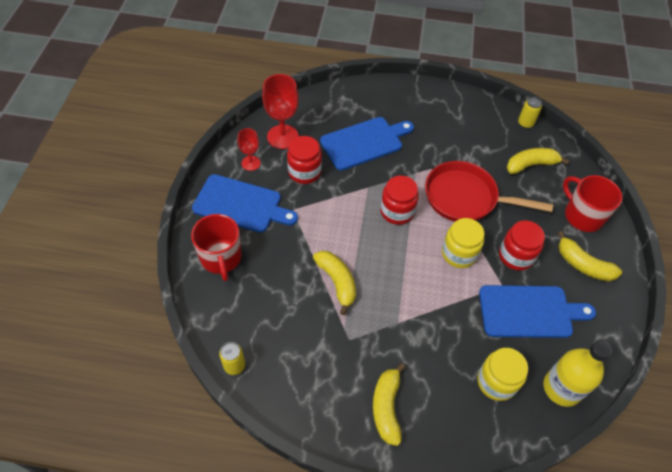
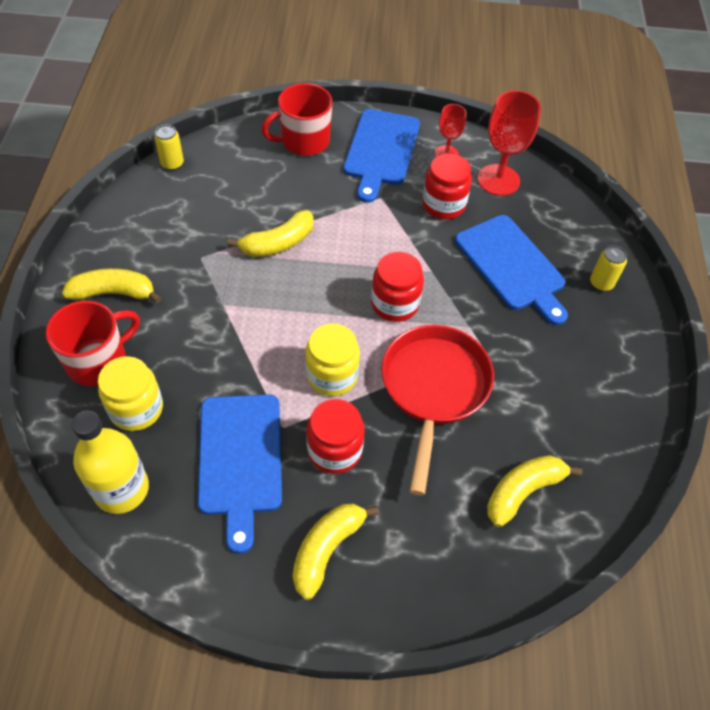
camera: 85 degrees right, 0 degrees up
(525, 123) = (620, 492): yellow can -> yellow can (601, 283)
(531, 165) = (523, 491): yellow banana -> yellow banana turned 105 degrees counterclockwise
(582, 216) = (427, 564): red mug -> red mug (98, 361)

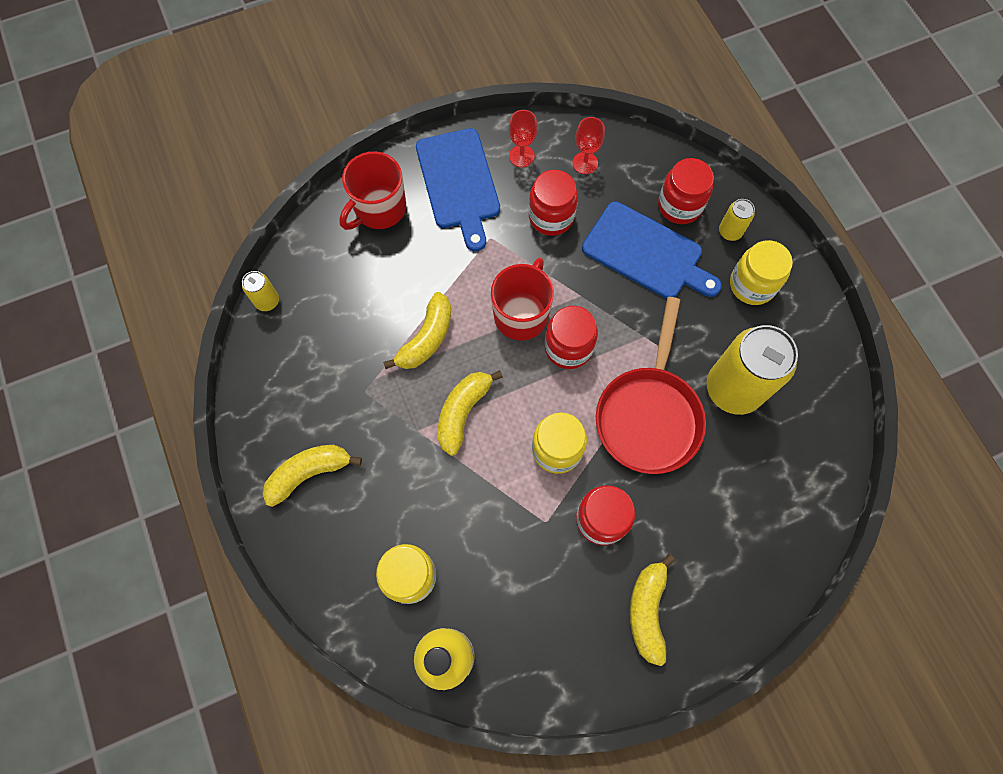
camera: 25 degrees left, 15 degrees up
(98, 361) = (344, 549): red mug -> red mug (521, 314)
(240, 459) = (529, 572): blue cutting board -> none
(434, 389) = (649, 415): red pan -> red pan turned 150 degrees counterclockwise
(498, 180) = (585, 163): red goblet -> red goblet, size x0.58
(523, 491) = (769, 471): yellow banana -> yellow banana (463, 412)
(528, 406) = (733, 389): none -> yellow can
(565, 244) = (680, 205): none -> red jar
(598, 332) = (752, 285): none -> yellow jar

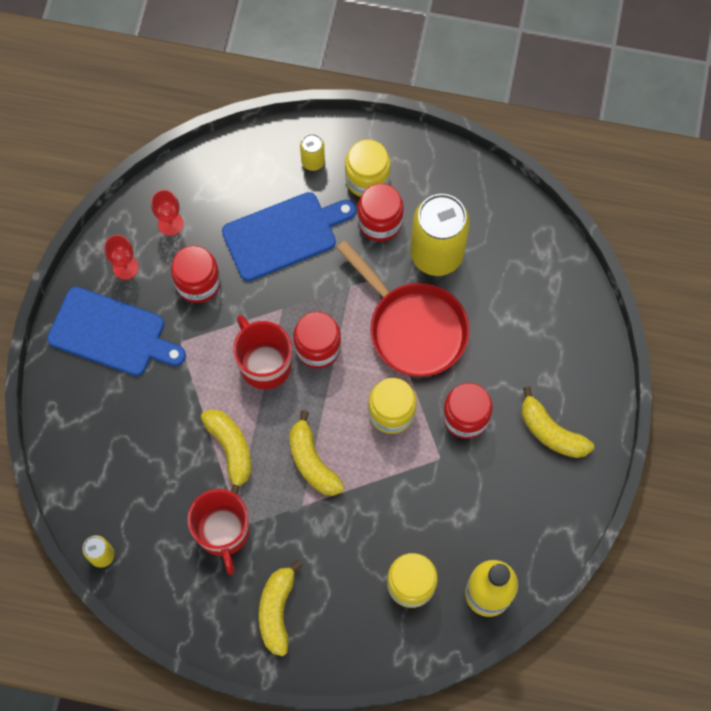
camera: 55 degrees left, 0 degrees up
(379, 209) = (86, 412): red mug -> red mug (223, 531)
(680, 205) = (263, 181): red jar -> red jar (380, 222)

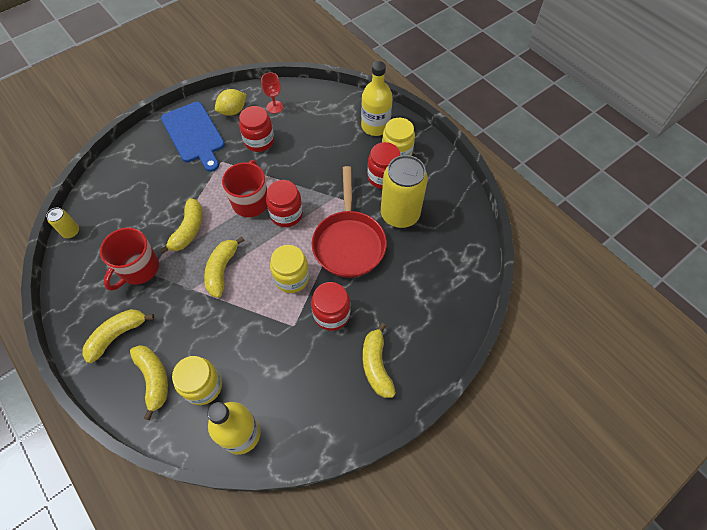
camera: 40 degrees right, 10 degrees down
(125, 267) = (233, 111): red goblet -> yellow lemon
(284, 235) = (325, 149): blue cutting board -> none
(313, 161) = (375, 126): yellow can -> yellow bottle
(358, 617) = (154, 379): none -> yellow banana

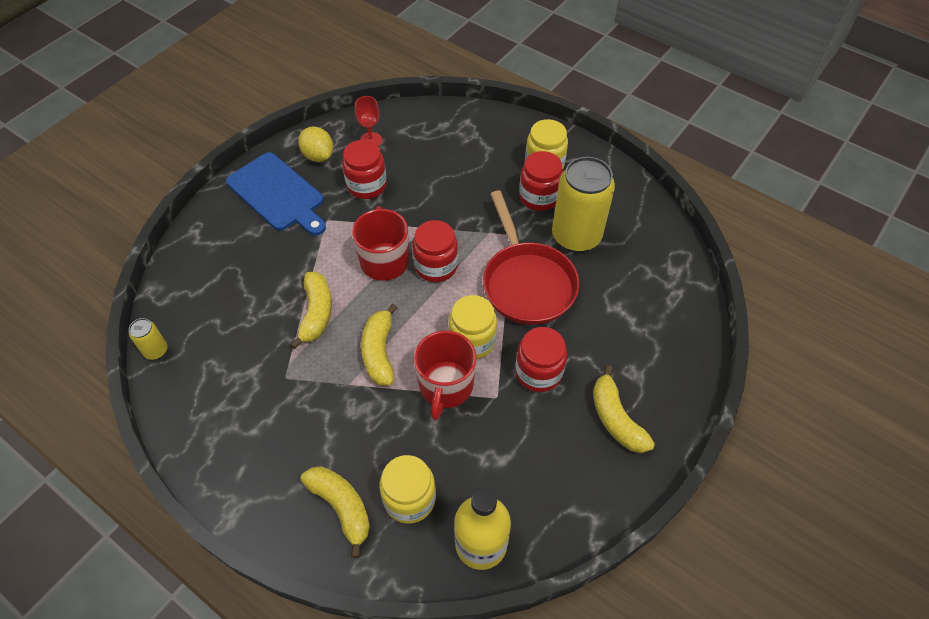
camera: 15 degrees left, 5 degrees down
(117, 335) = (271, 465): yellow banana -> none
(138, 269) = (267, 376): red mug -> red mug (445, 386)
(233, 111) = (318, 155): yellow lemon -> yellow lemon turned 75 degrees counterclockwise
(375, 126) = (506, 139): yellow bottle -> none

